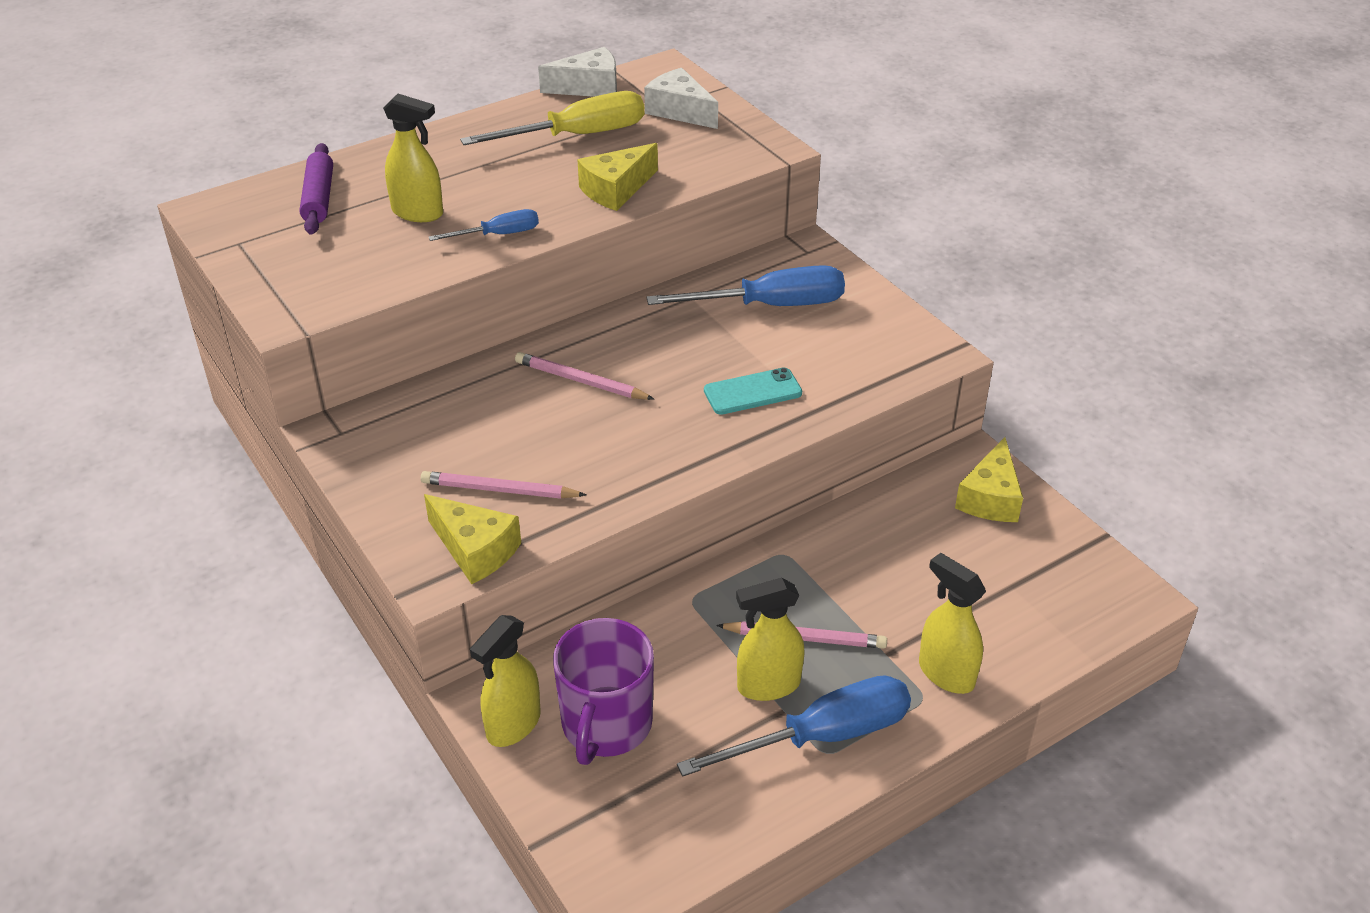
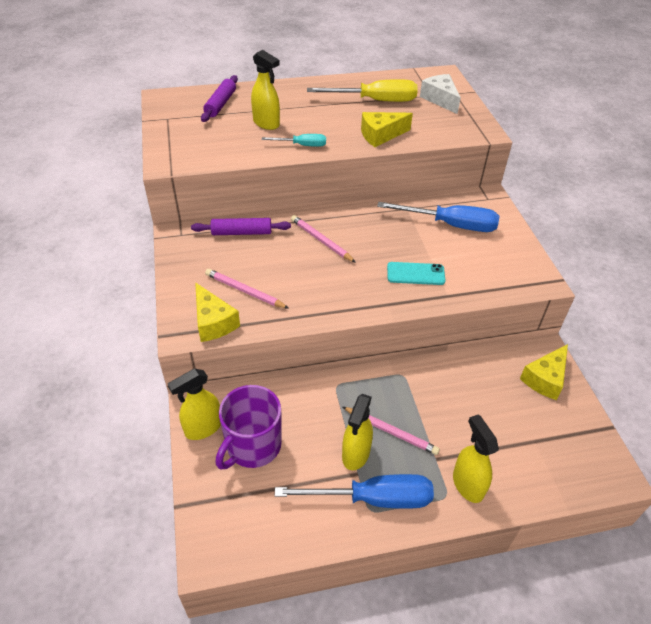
camera: 20 degrees right, 5 degrees up
(443, 402) = (241, 232): none -> purple rolling pin
(498, 235) = (302, 145): blue screwdriver -> turquoise screwdriver
(589, 87) = (396, 76): white cheese -> none
(768, 685) = (355, 454): yellow spray bottle -> yellow spray bottle turned 75 degrees counterclockwise

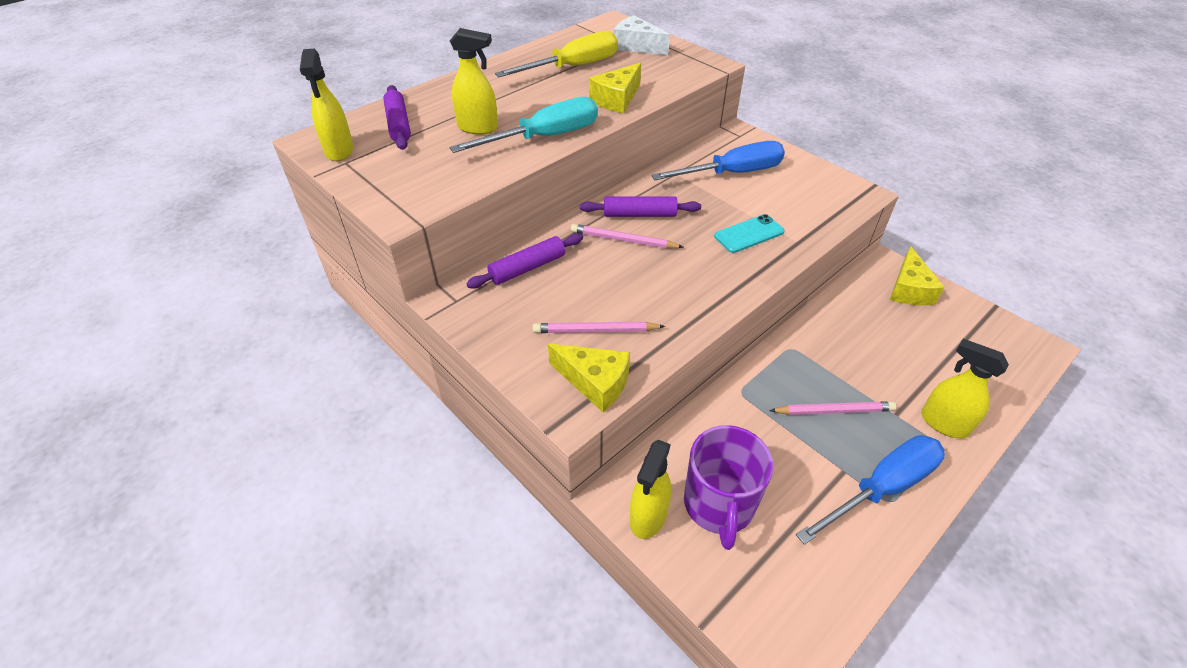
camera: 30 degrees left, 0 degrees up
(302, 145) = (545, 137): turquoise screwdriver -> turquoise screwdriver, size x1.86
(350, 227) = (639, 214): none -> purple rolling pin
(355, 454) = (824, 452): yellow spray bottle -> yellow spray bottle (339, 151)

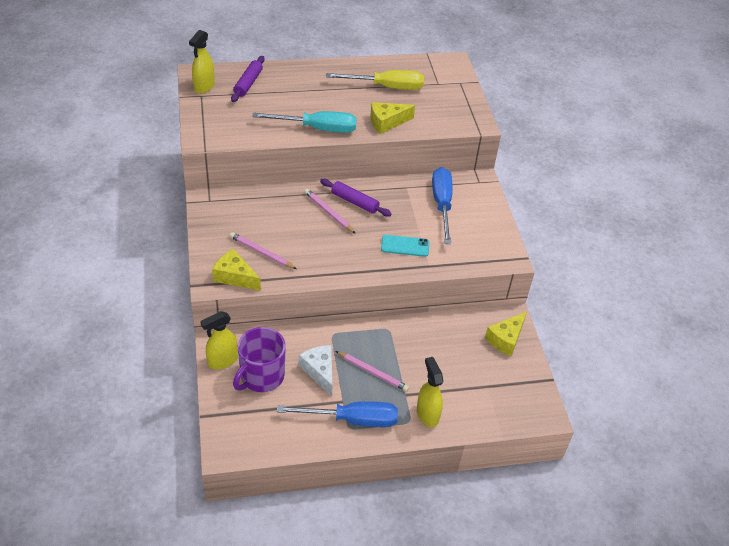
camera: 30 degrees right, 0 degrees up
(478, 128) = (288, 105): yellow spray bottle -> none
(527, 268) = (261, 201): purple rolling pin -> none
(595, 382) = (235, 277): yellow cheese -> yellow cheese turned 150 degrees clockwise
(637, 46) = (445, 88): white cheese -> white cheese (320, 371)
(732, 173) = (442, 204): blue screwdriver -> blue screwdriver turned 105 degrees counterclockwise

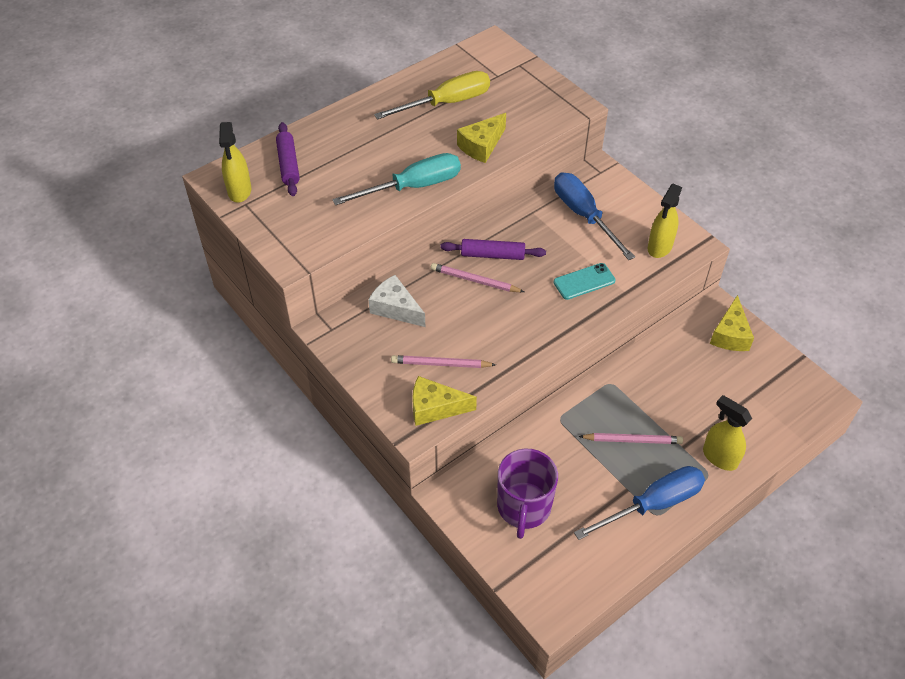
camera: 25 degrees left, 5 degrees up
(222, 361) = (468, 512): yellow spray bottle -> yellow spray bottle (659, 247)
(320, 371) = (579, 468): white cheese -> white cheese (396, 308)

